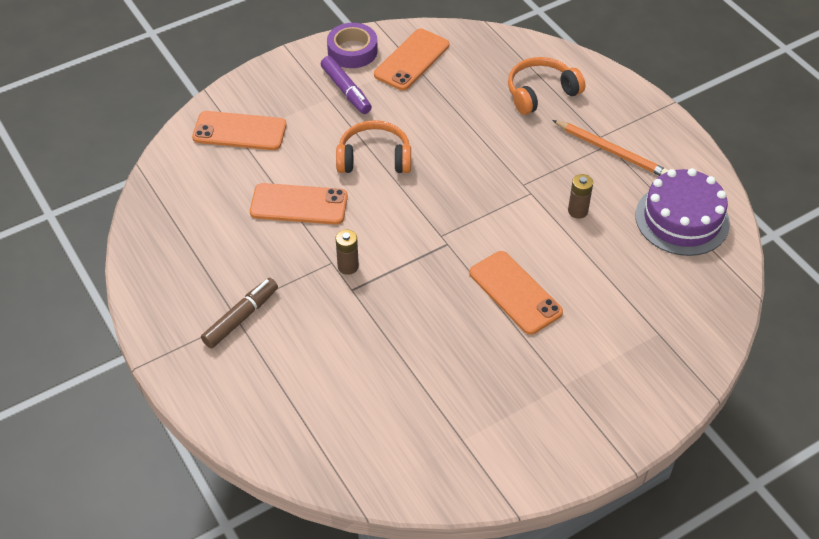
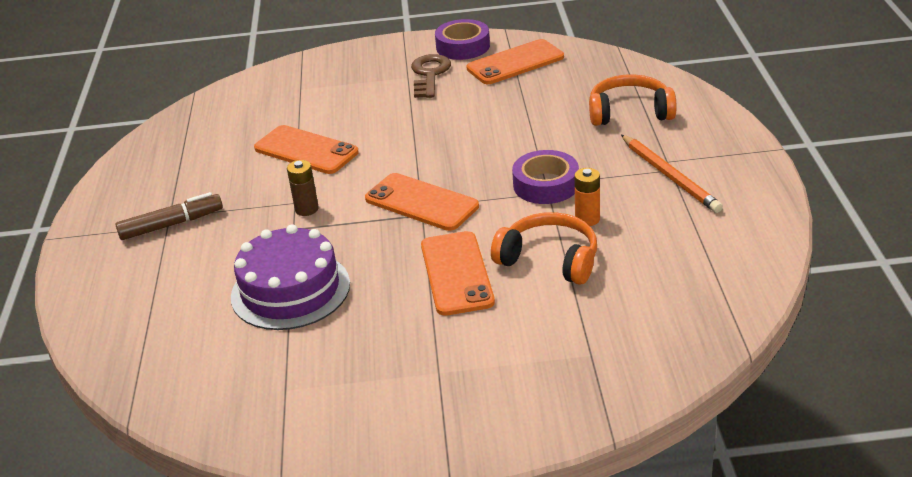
camera: 30 degrees right, 15 degrees down
(239, 131) = (304, 85): orange phone -> orange phone (421, 202)
(346, 91) = (430, 74): purple marker -> brown key
(374, 158) = (410, 130): orange headphones -> orange headphones (549, 259)
(524, 186) = (546, 185): none -> purple tape
(577, 211) = (587, 219): brown battery -> orange battery
(682, 219) = (706, 254): purple cake -> purple cake (290, 290)

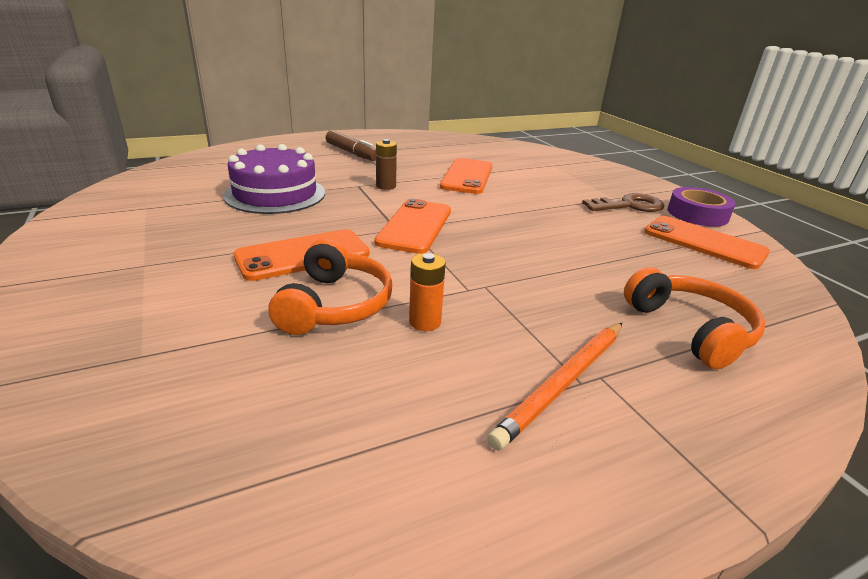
camera: 65 degrees right, 5 degrees down
(546, 185) = (481, 286): purple tape -> none

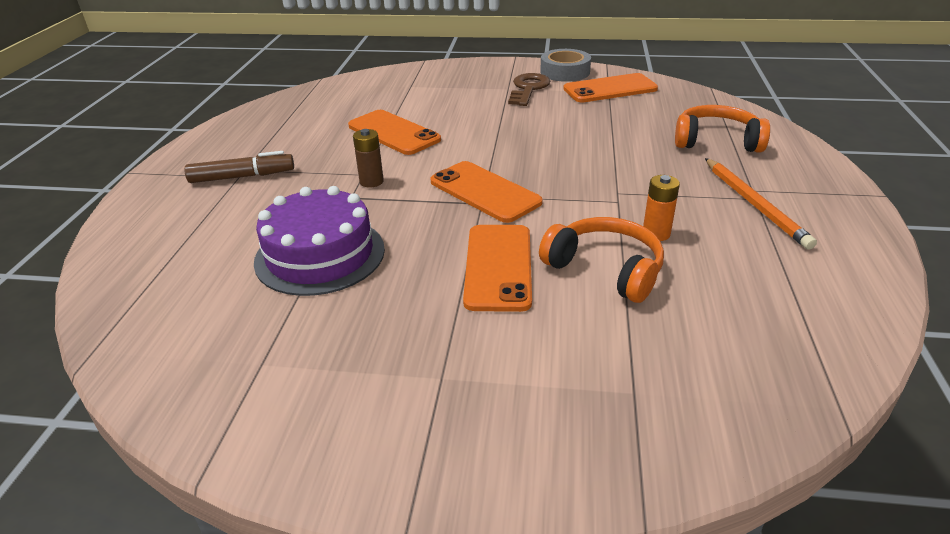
camera: 55 degrees left, 5 degrees up
(697, 214) = (565, 72): purple tape -> grey tape

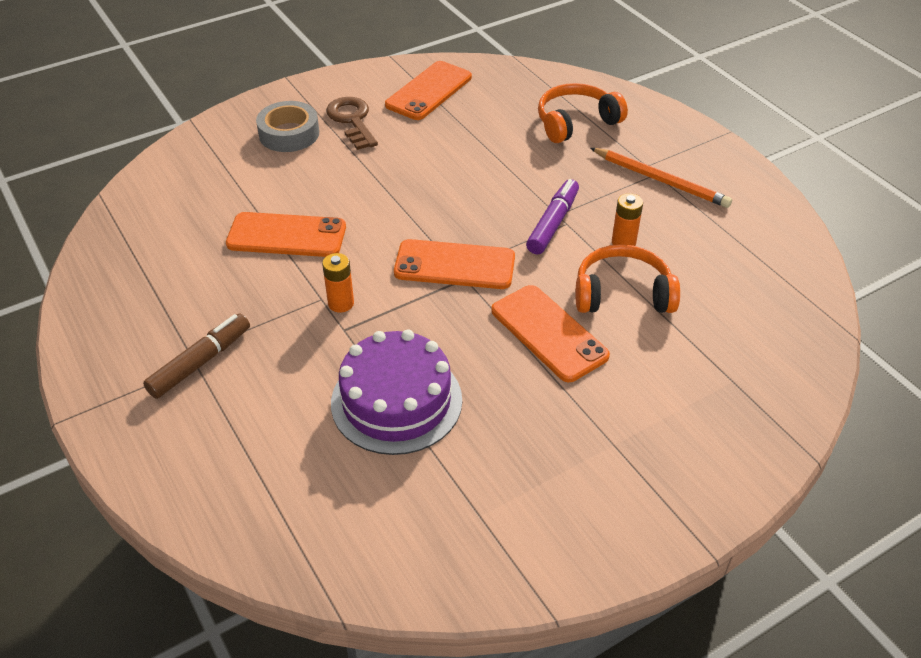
camera: 40 degrees left, 10 degrees up
(371, 182) = (341, 303): brown battery -> orange battery
(565, 72) = (362, 83): grey tape -> grey tape (289, 134)
(605, 197) = (553, 223): none -> purple marker

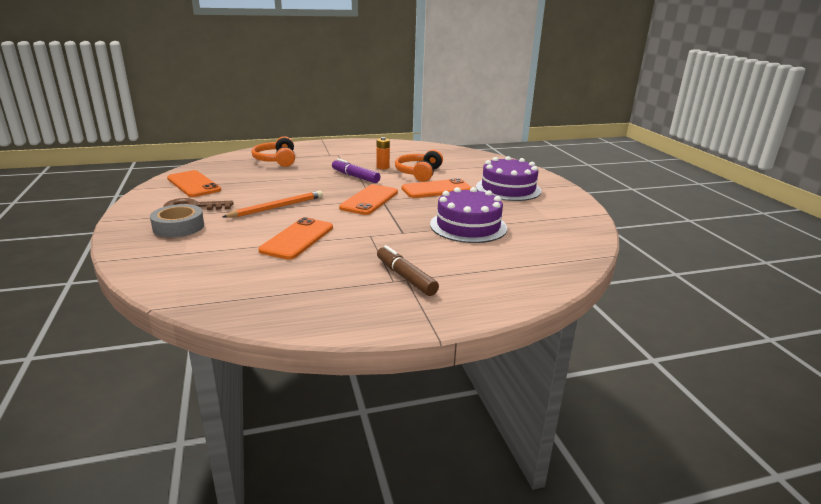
camera: 75 degrees left, 20 degrees down
(341, 303) = (379, 230): orange battery -> none
(612, 436) = (508, 189): none -> purple cake
(661, 180) = (343, 154): orange pencil -> orange pencil (277, 207)

